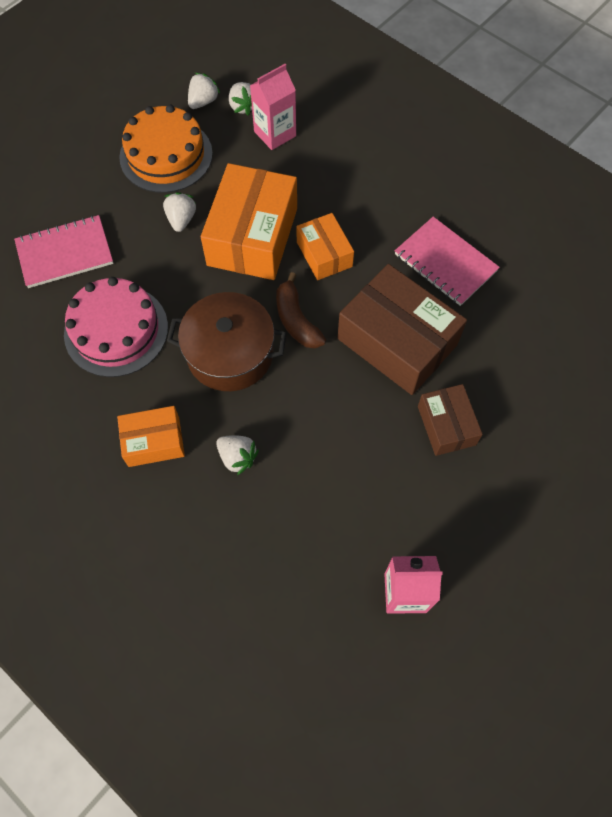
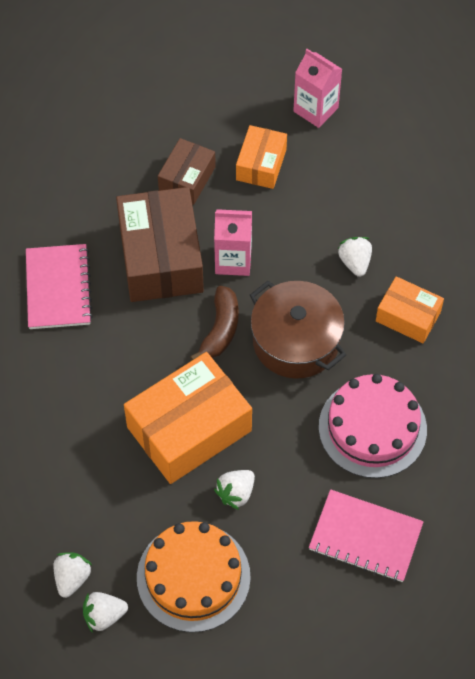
camera: 140 degrees left, 5 degrees down
(275, 134) = (72, 521): pink carton -> pink carton (233, 260)
(324, 254) = (145, 367): orange box -> orange box (261, 164)

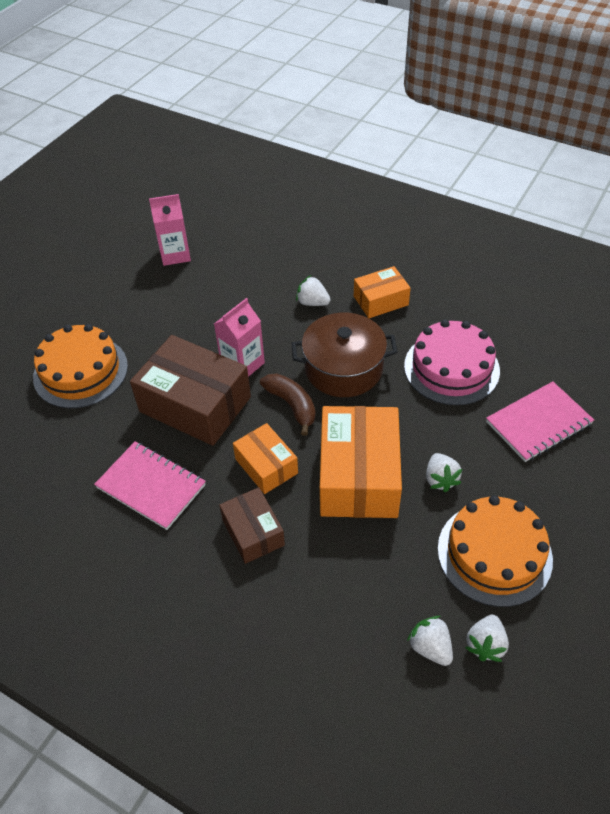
camera: 50 degrees left, 10 degrees down
(123, 149) = (80, 371): none -> orange cake
(187, 179) = (148, 350): brown box -> brown box (253, 532)
(261, 164) = (184, 305): orange box -> orange box (266, 466)

